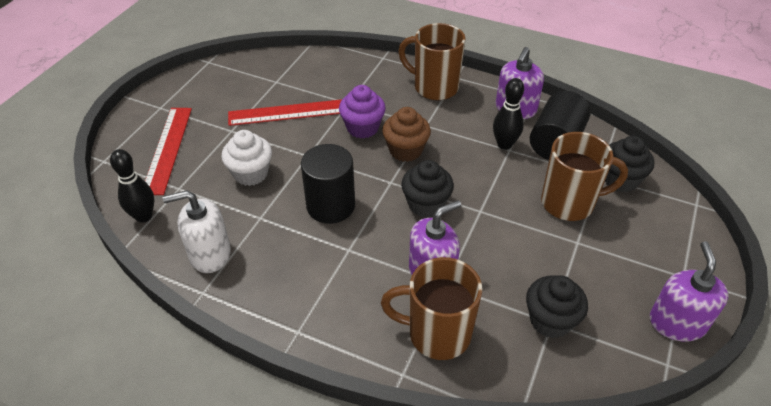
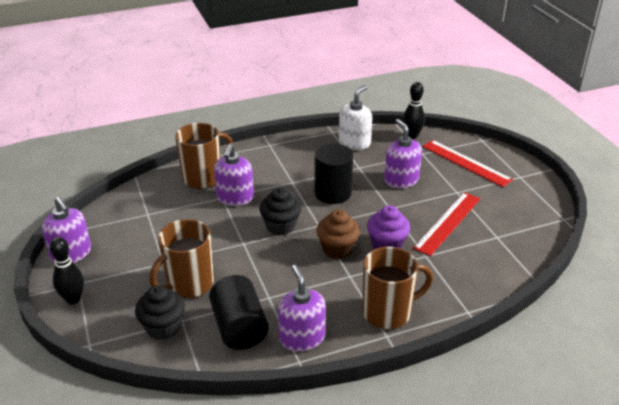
camera: 135 degrees right, 10 degrees down
(251, 173) = (401, 180): white cupcake -> purple soap dispenser
(504, 144) = (276, 298): black bowling pin -> black bowling pin (73, 299)
(550, 320) = (148, 214): black cupcake -> none

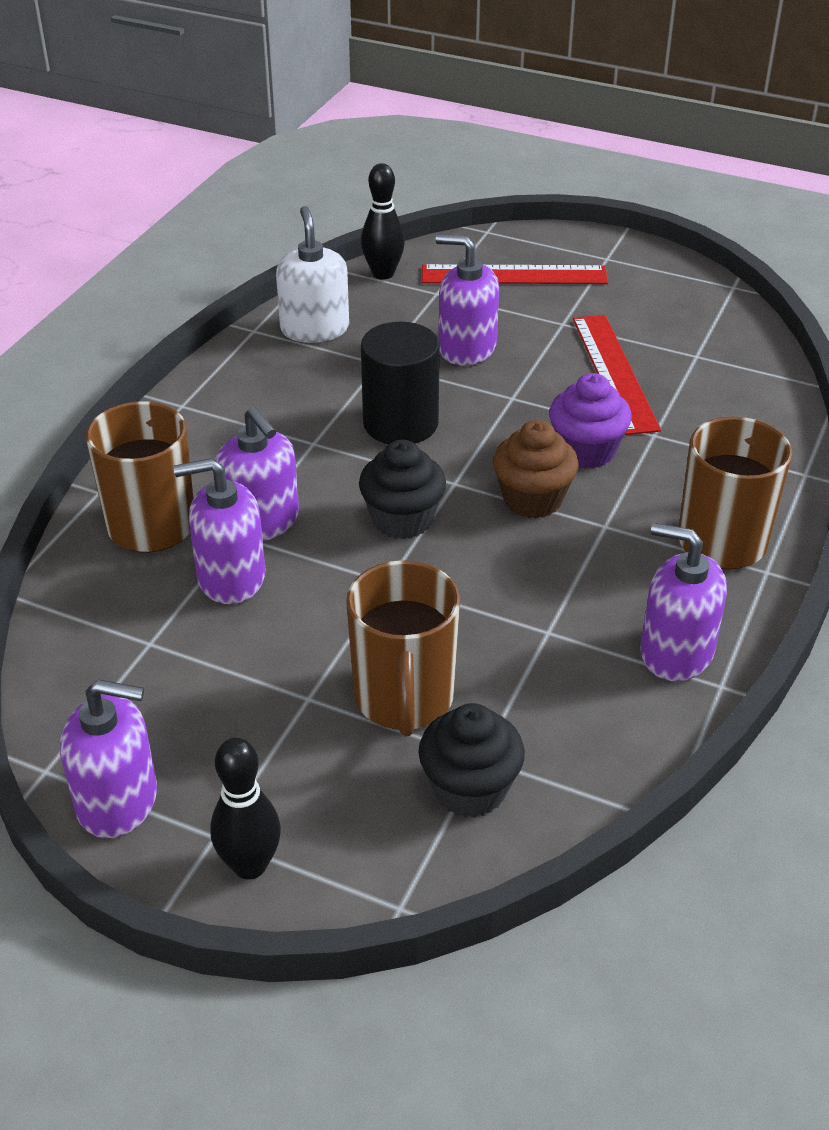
camera: 45 degrees left, 5 degrees up
(199, 209) = (231, 577): none -> purple soap dispenser
(239, 327) = (577, 702): black cylinder -> none

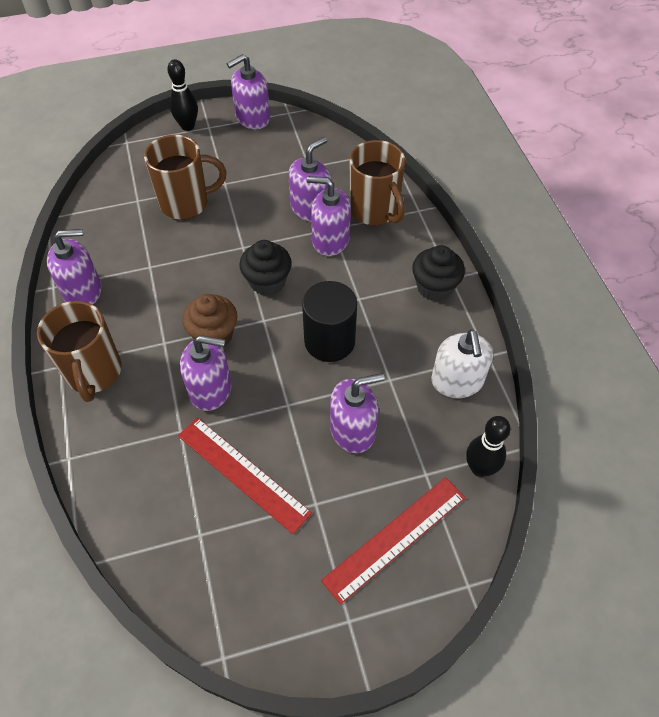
camera: 140 degrees right, 15 degrees up
(314, 329) = (457, 381): white soap dispenser -> white soap dispenser turned 45 degrees clockwise
(404, 699) = (186, 203): brown mug -> brown mug turned 120 degrees clockwise
(470, 789) = (132, 187): black cupcake -> black cupcake (434, 287)
(586, 451) = (211, 389): purple cupcake -> purple soap dispenser

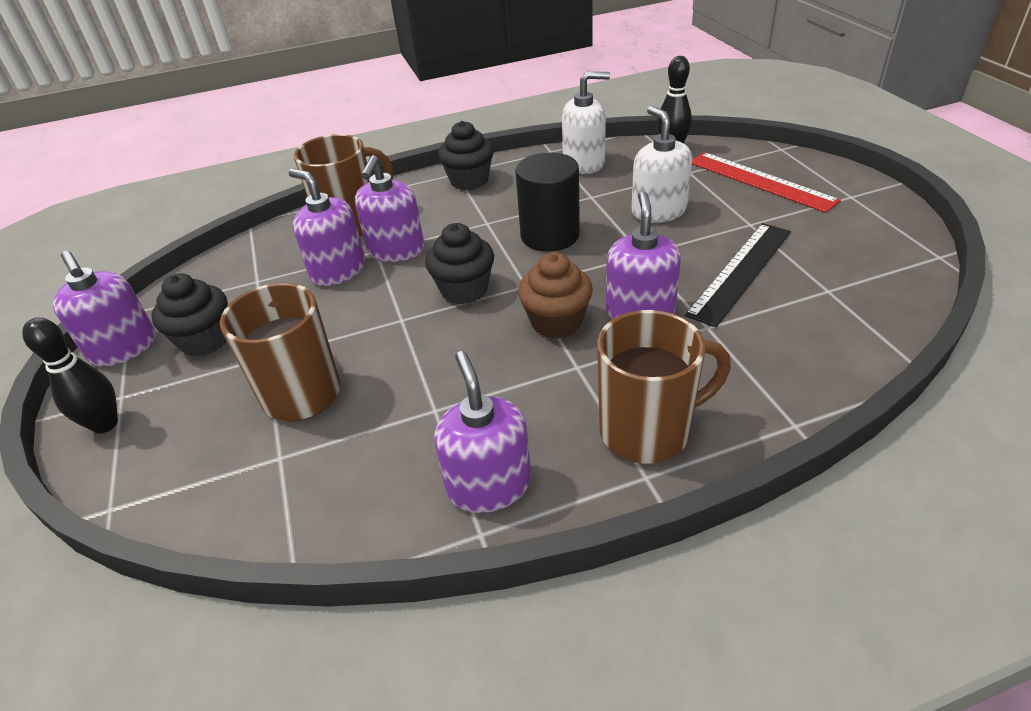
camera: 90 degrees left, 15 degrees down
(243, 473) = (740, 272): red ruler -> black ruler
(249, 152) = (205, 340): none -> black cupcake
(353, 430) = (658, 211): purple soap dispenser -> white soap dispenser

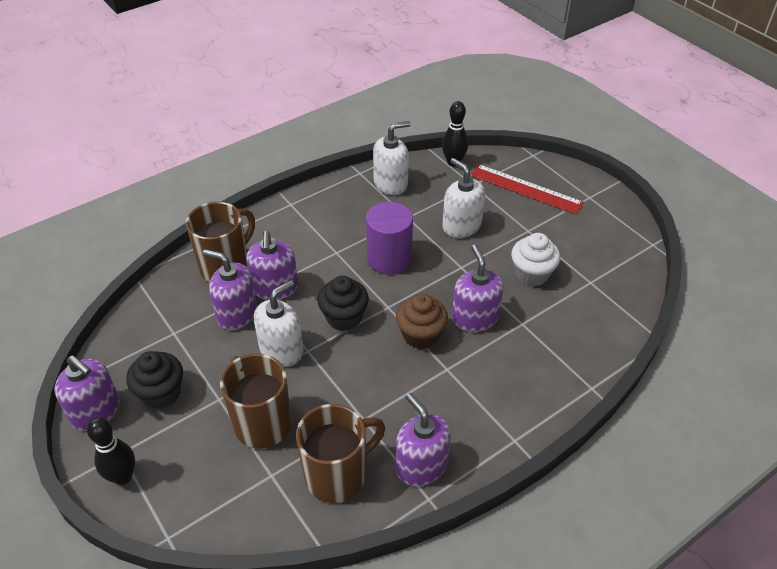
camera: 20 degrees left, 5 degrees up
(369, 315) = (281, 350): none -> white soap dispenser
(469, 180) = (305, 211): black cupcake -> none
(550, 235) = (389, 259): black cylinder -> purple cylinder
(647, 431) = (506, 408): brown mug -> brown mug (337, 475)
(740, 272) = (532, 274): black ruler -> white cupcake

